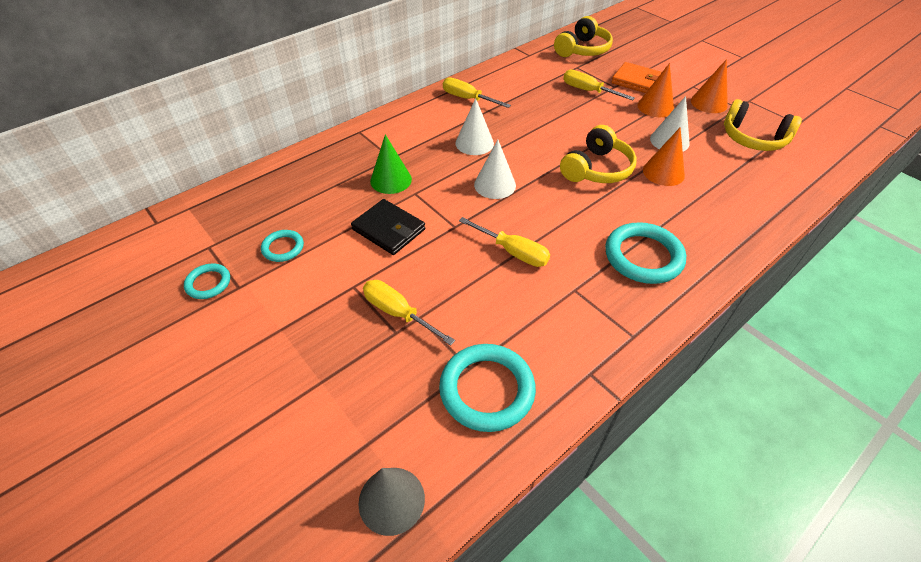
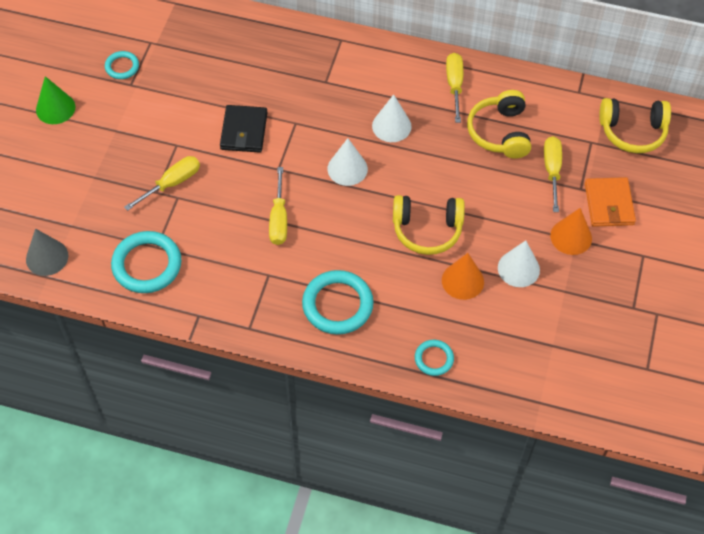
camera: 55 degrees right, 10 degrees up
(283, 248) = (180, 83): turquoise ring -> turquoise ring (434, 359)
(391, 180) = (298, 98): green cone -> green cone (55, 108)
(397, 312) = (172, 183): yellow screwdriver -> yellow screwdriver turned 45 degrees clockwise
(709, 103) = (619, 279): orange cone -> none
(753, 139) = (581, 336): yellow headphones -> yellow headphones (500, 132)

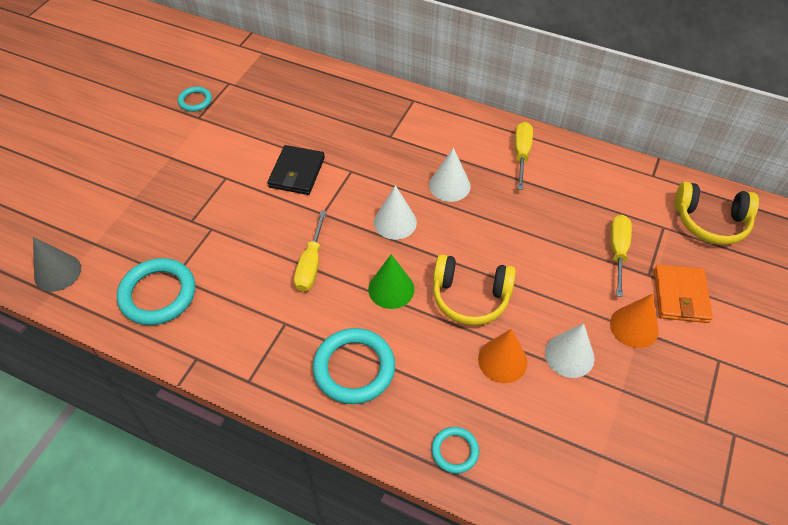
camera: 10 degrees right, 5 degrees down
(55, 108) = (119, 130): green cone -> green cone (391, 289)
(172, 183) = (210, 214): yellow screwdriver -> none
(500, 132) = (564, 205): yellow headphones -> none

